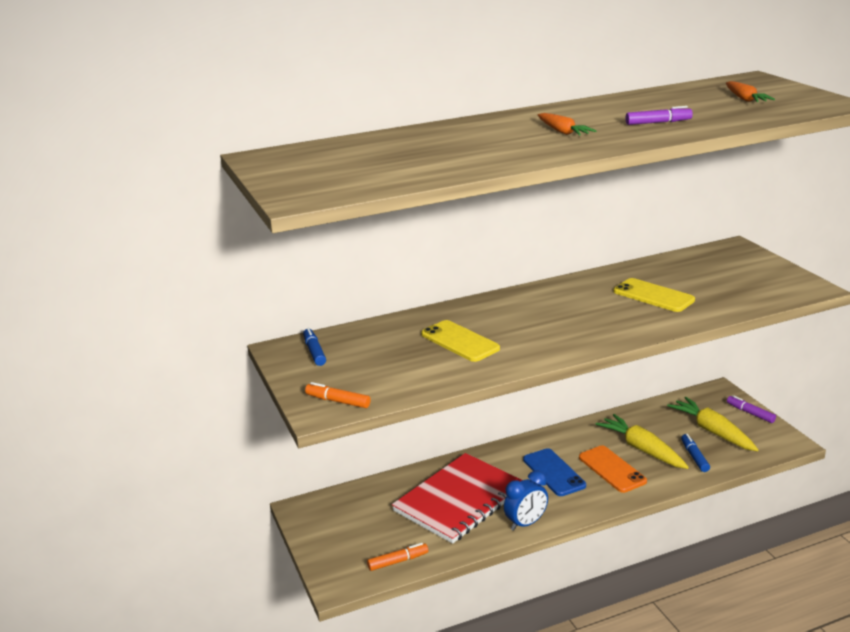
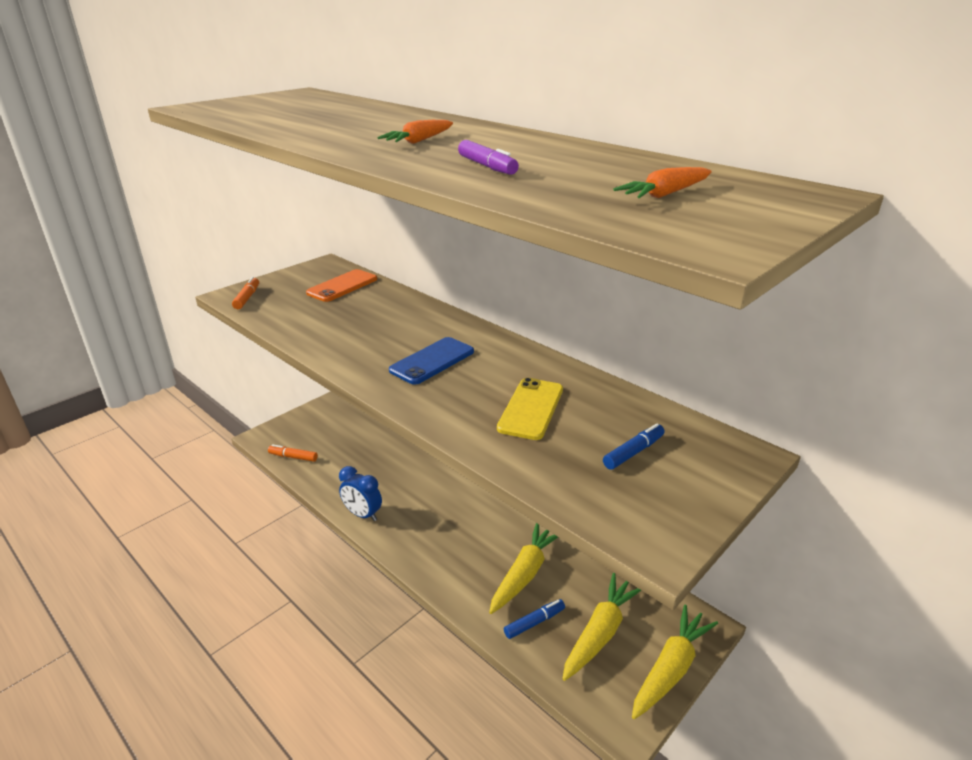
camera: 65 degrees right, 5 degrees up
(314, 352) = (325, 274): blue marker -> blue marker (633, 452)
(398, 561) = (293, 457): orange marker -> orange marker turned 150 degrees clockwise
(459, 500) = (383, 468): red notebook -> none
(460, 341) = (365, 323): yellow phone -> none
(553, 472) = (449, 515): blue phone -> blue phone (432, 361)
(612, 469) = (474, 556): orange phone -> orange phone (342, 286)
(750, 413) = (671, 668): purple marker -> yellow carrot

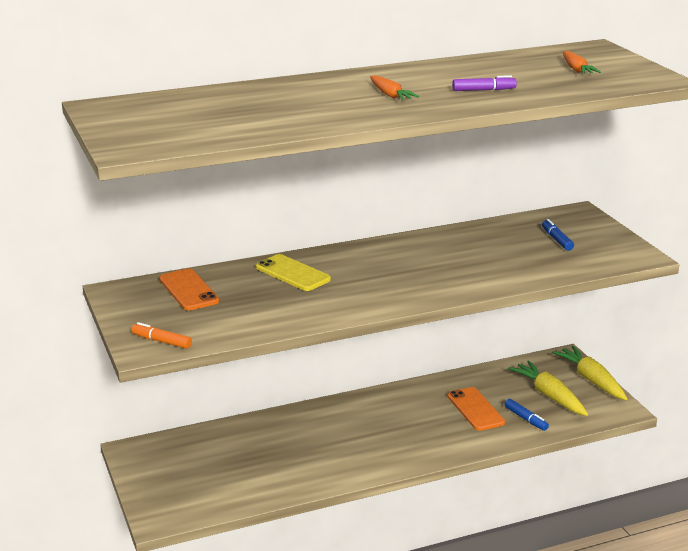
camera: 65 degrees left, 5 degrees down
(293, 457) = (218, 502): orange marker -> none
(362, 514) = (348, 473): blue clock -> none
(432, 361) = (386, 276): blue phone -> none
(525, 573) = (475, 409): yellow carrot -> orange phone
(531, 409) = (485, 256): yellow phone -> yellow phone (293, 273)
(534, 622) = (526, 419): blue marker -> blue marker turned 150 degrees clockwise

